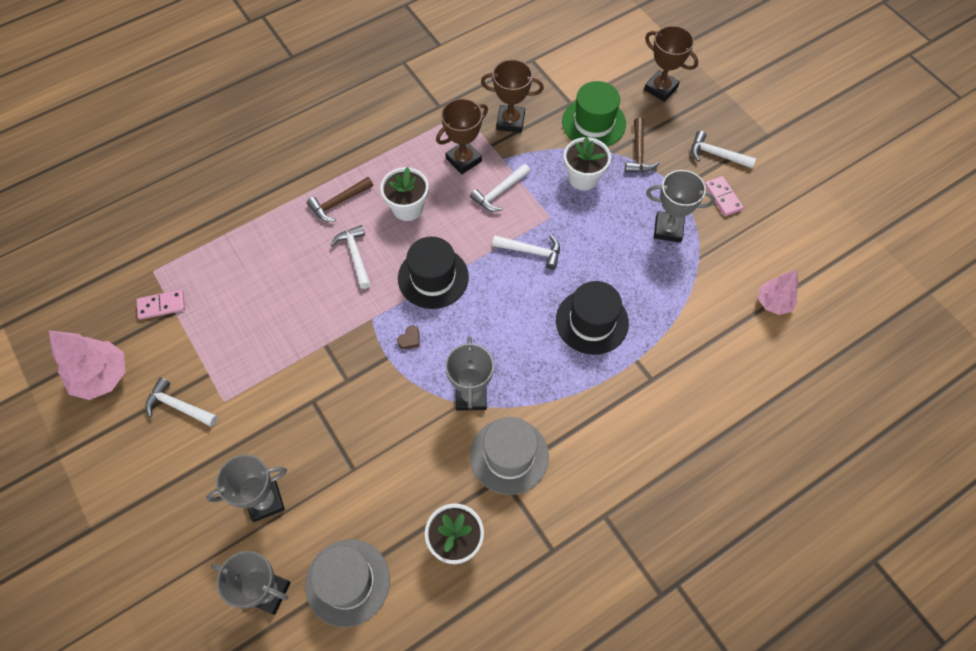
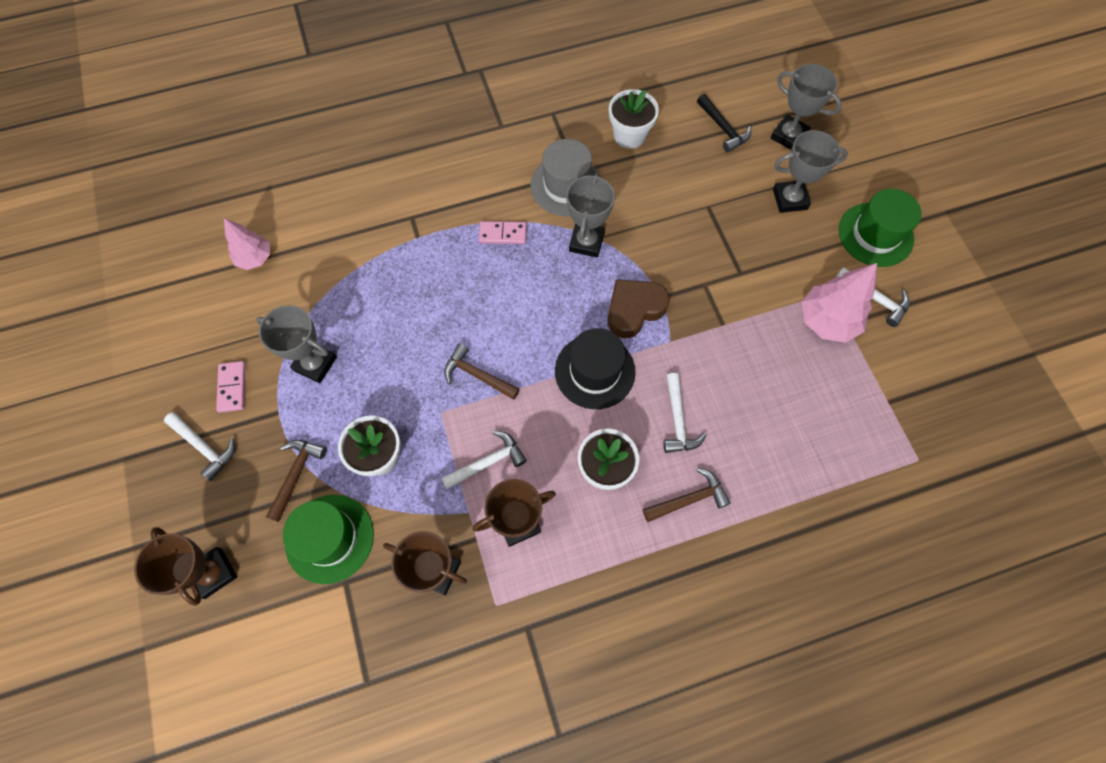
camera: 165 degrees left, 5 degrees up
(102, 377) = (958, 346): pink tree -> pink tree (826, 321)
(161, 306) = (903, 412): pink domino -> pink domino (503, 234)
(172, 480) = (875, 234): none -> green hat
(347, 582) = (723, 128): grey hat -> black hammer
(410, 339) = (634, 310): brown heart -> brown heart, size x2.46
(531, 251) = (477, 375): white hammer -> brown hammer
(592, 321) = (444, 283): black hat -> none

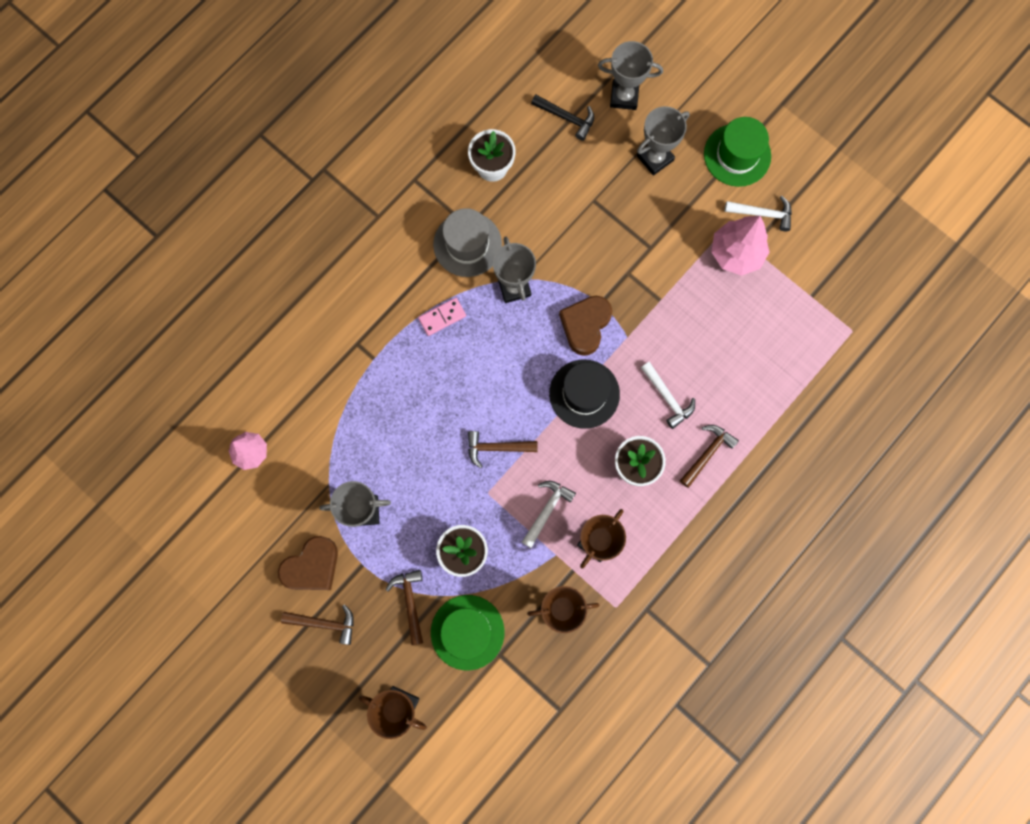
camera: 30 degrees left, 10 degrees up
(204, 447) = (324, 623): white hammer -> brown hammer
(232, 387) = (312, 566): pink domino -> brown heart

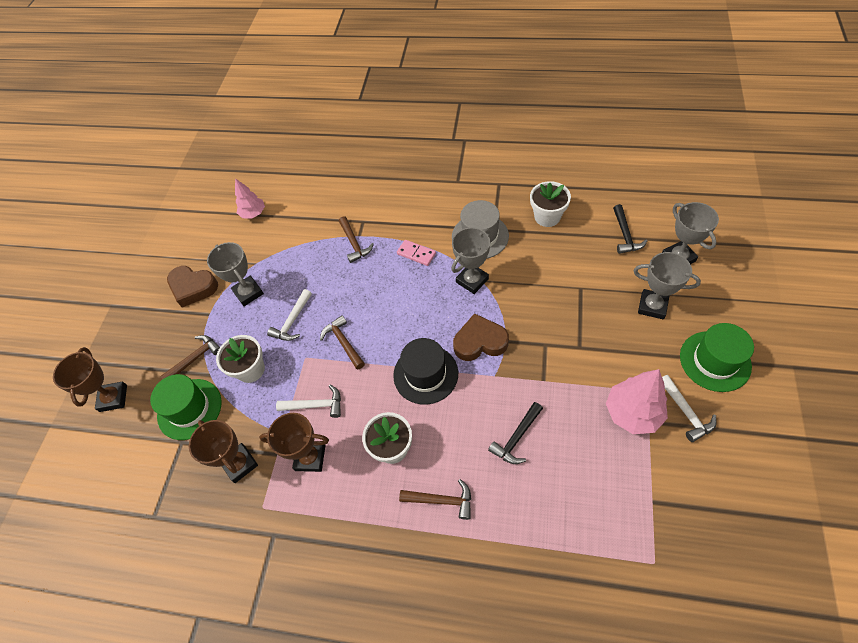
camera: 65 degrees right, 20 degrees down
(324, 623) = (156, 318): brown hammer -> brown hammer (354, 243)
(667, 397) = (467, 437): white hammer -> white hammer (292, 321)
(695, 358) = (516, 437): none -> black hammer

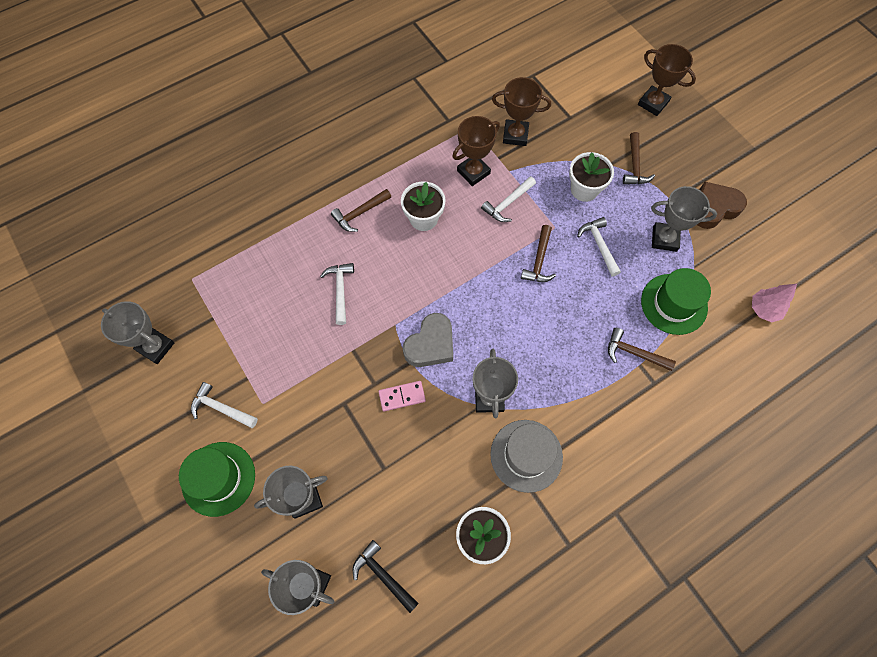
camera: 130 degrees right, 10 degrees up
(189, 409) = (592, 136): green hat -> green hat (674, 304)
(343, 342) = (539, 260): brown hammer -> brown hammer turned 90 degrees clockwise
(416, 254) = (566, 387): pink domino -> pink domino (402, 396)
(425, 374) = (450, 285): black hat -> none
(480, 342) = (431, 344): brown heart -> grey heart
(516, 437) = (340, 290): black hammer -> white hammer
(632, 413) = (264, 375): pink tree -> none
(726, 514) = (156, 347): none -> grey trophy

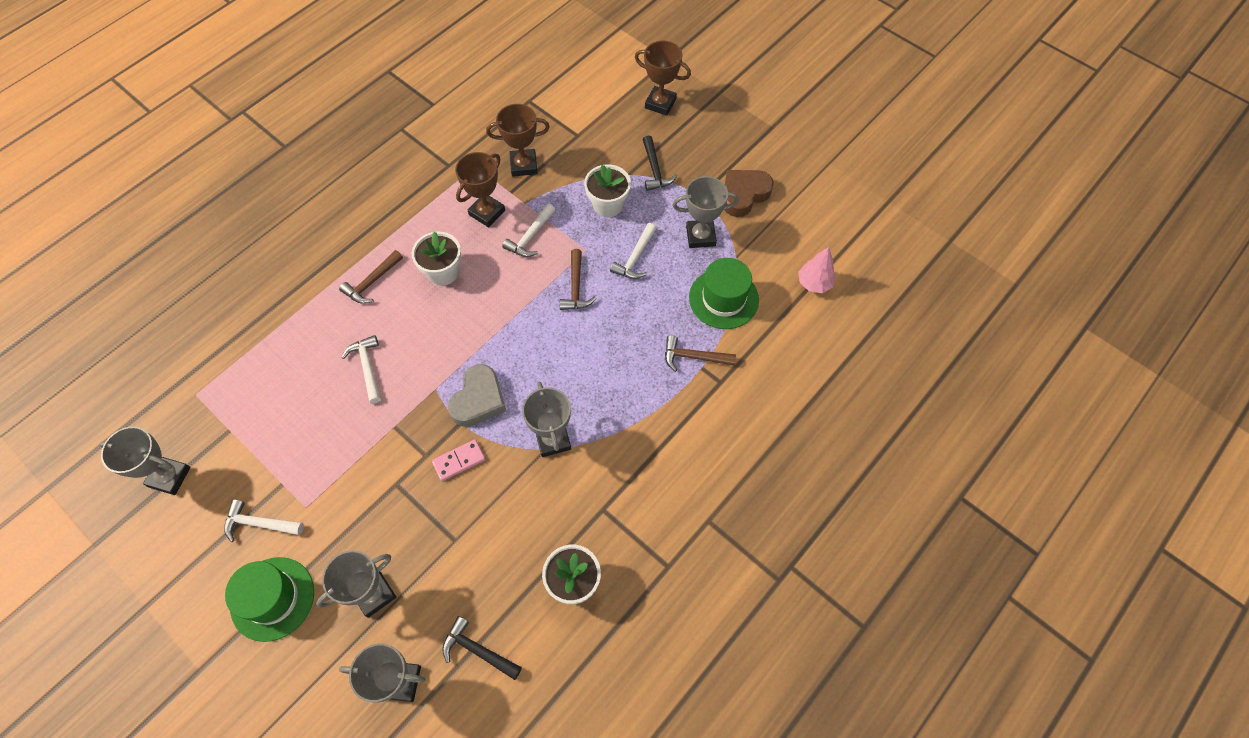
camera: 15 degrees left, 5 degrees down
(526, 455) = (604, 487): grey hat -> none
(599, 245) = (635, 258): white hammer -> white hammer turned 120 degrees counterclockwise
(634, 165) = (655, 170): brown hammer -> black hammer

